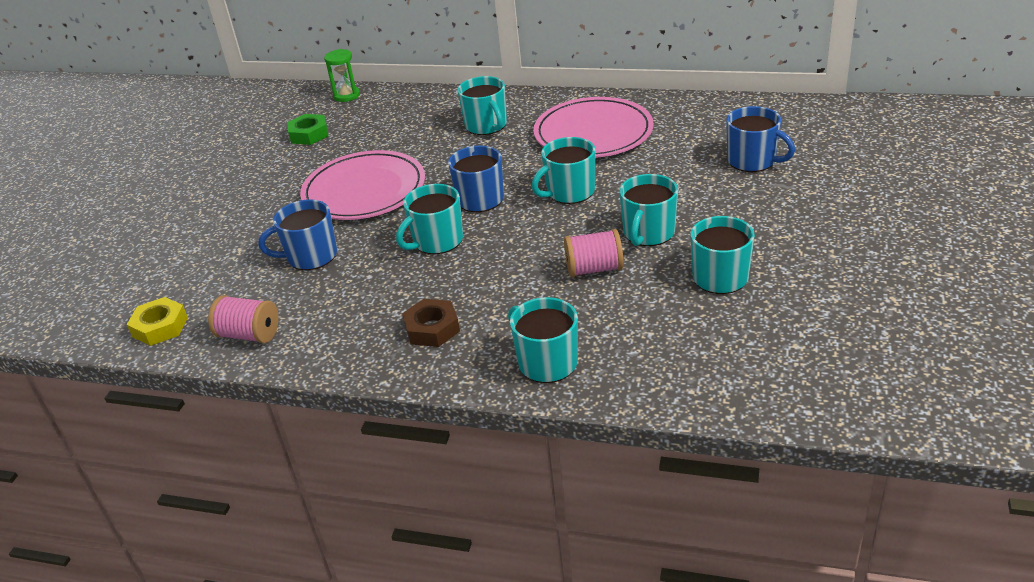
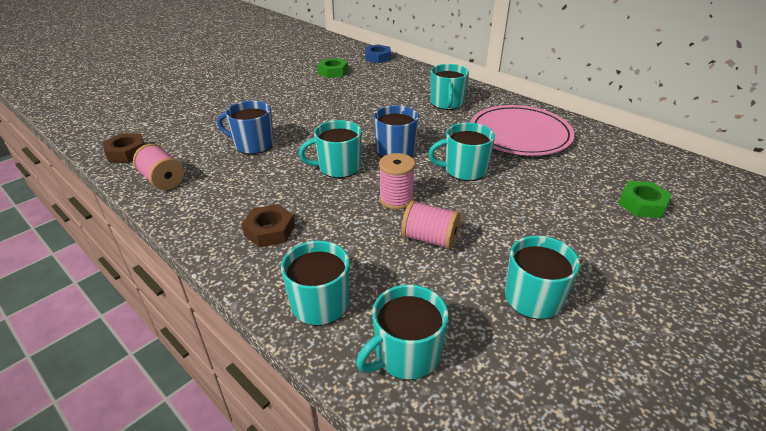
camera: 25 degrees right, 0 degrees up
(160, 327) = (127, 152): yellow nut -> brown nut
(347, 96) = (377, 58): green hourglass -> blue nut
(364, 190) = (328, 116): pink plate -> none
(529, 247) = (396, 199): none -> pink spool
(648, 233) = (500, 228): turquoise mug -> turquoise mug (406, 355)
(752, 161) = (642, 204): blue mug -> green nut

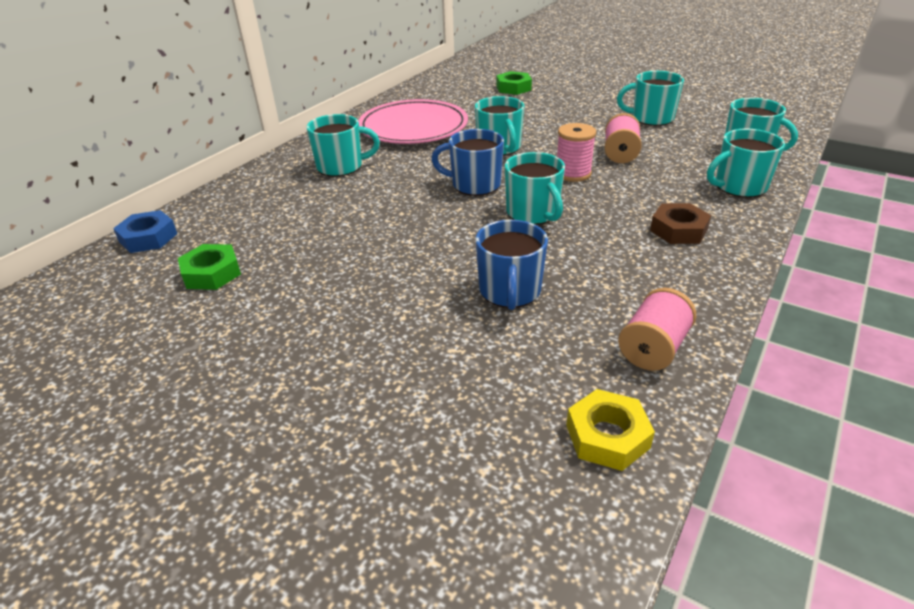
camera: 100 degrees left, 0 degrees up
(127, 152) = (607, 436): brown nut -> yellow nut

